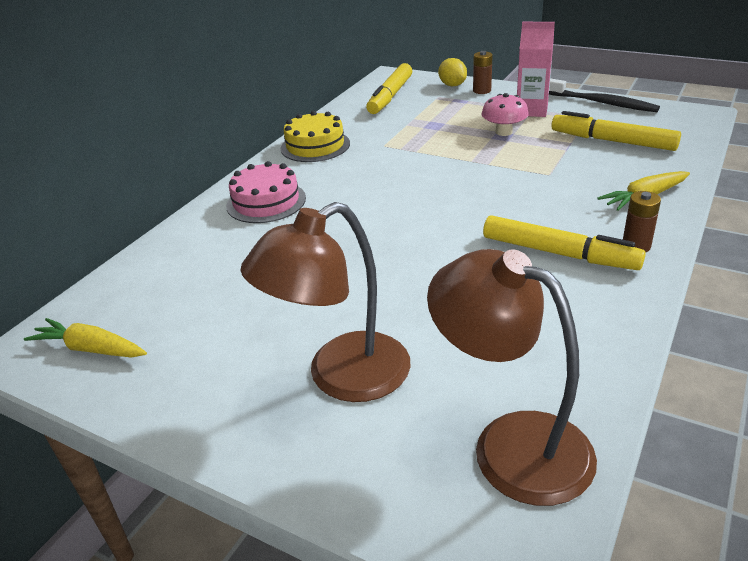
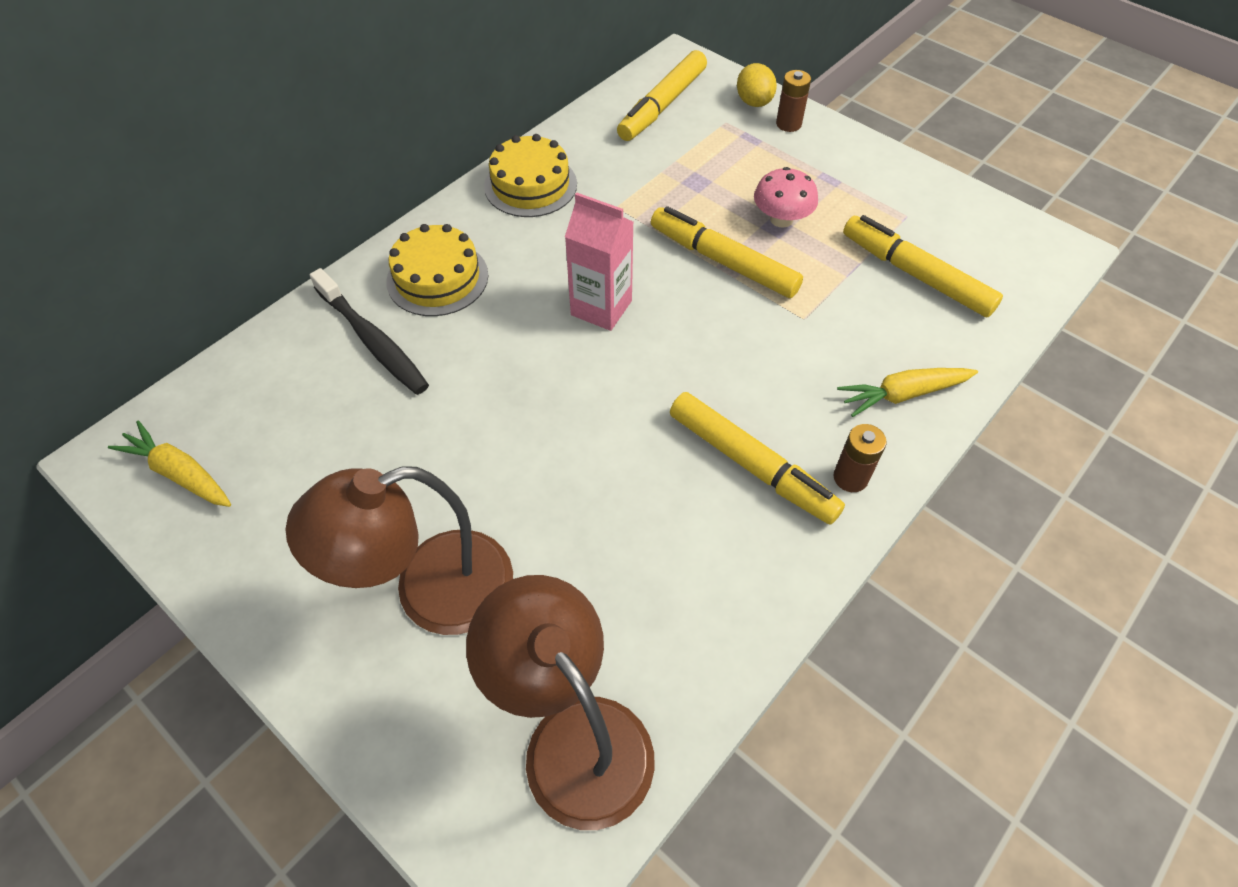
camera: 10 degrees right, 20 degrees up
(266, 202) = (437, 278): pink cake -> yellow cake
(475, 158) = (723, 261): none -> yellow marker
(531, 110) = (837, 183): pink carton -> pink carton (601, 308)
(601, 103) = (939, 191): black toothbrush -> black toothbrush (373, 340)

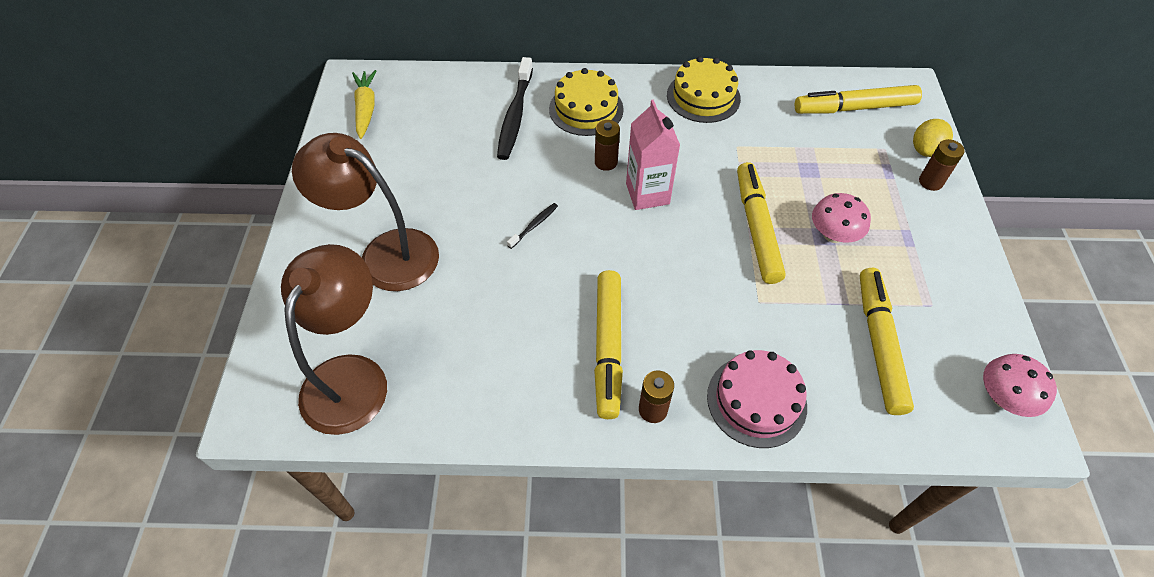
camera: 50 degrees right, 0 degrees up
(526, 311) = (606, 162): none -> brown battery
(542, 425) = (534, 225): none -> black toothbrush
(903, 394) = (756, 400): yellow carrot -> pink cake
(1023, 242) = (1003, 398): none -> pink mushroom

